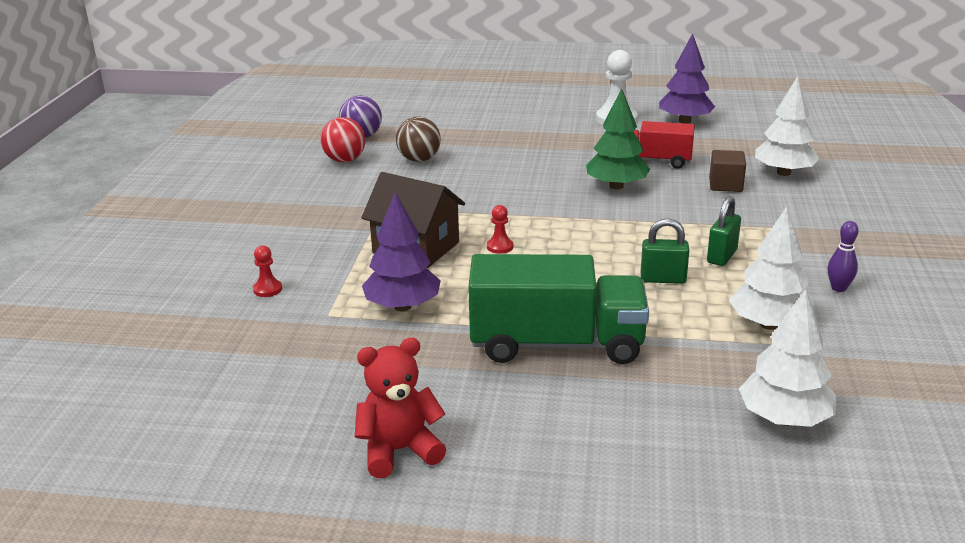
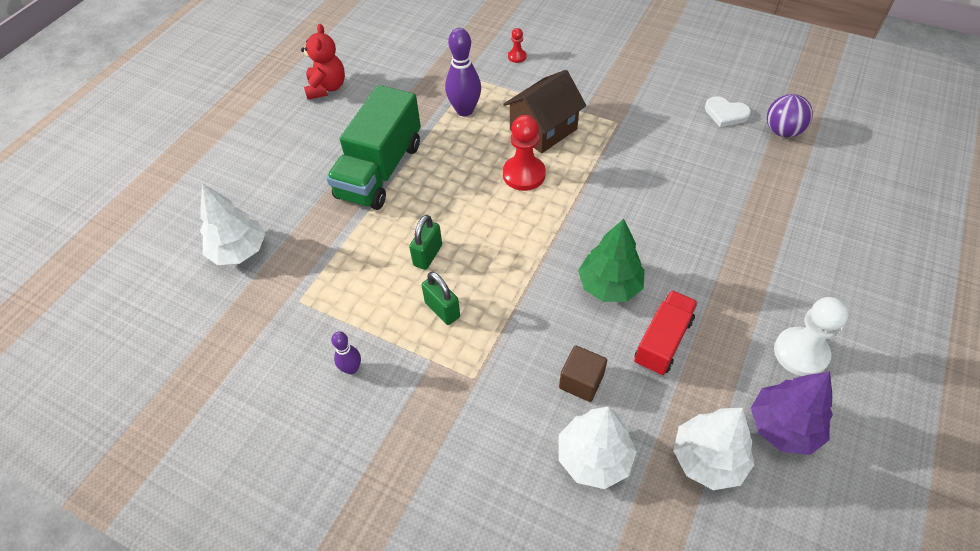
camera: 110 degrees right, 25 degrees up
(344, 160) = (725, 114): red ball -> white heart
(403, 306) = (464, 110): purple tree -> purple bowling pin
(419, 160) = (714, 160): brown ball -> none
(500, 247) = (524, 174): red pawn -> red pawn, size x1.99
(769, 325) = (333, 293): white tree -> white tree (707, 458)

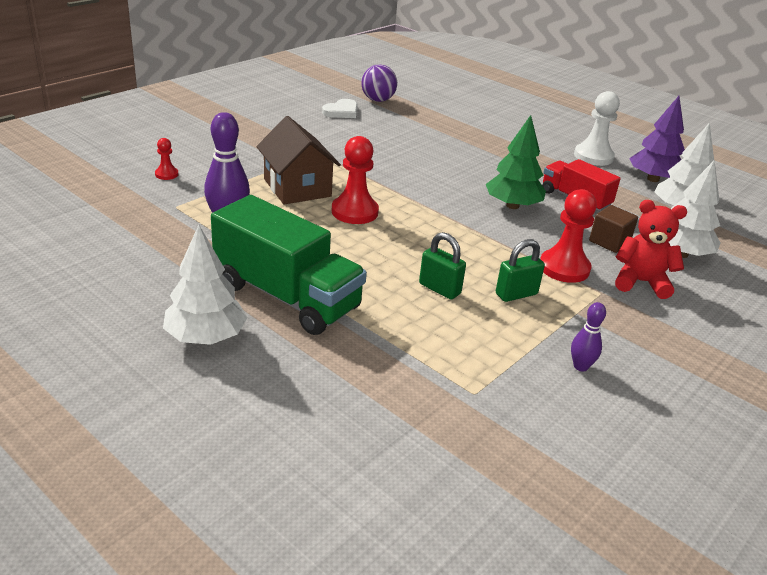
camera: 80 degrees left, 20 degrees down
(239, 251) = (366, 440): white tree -> white tree (206, 337)
(327, 88) = (81, 312): red teddy bear -> red teddy bear (641, 282)
(506, 343) = (564, 268): none -> red pawn

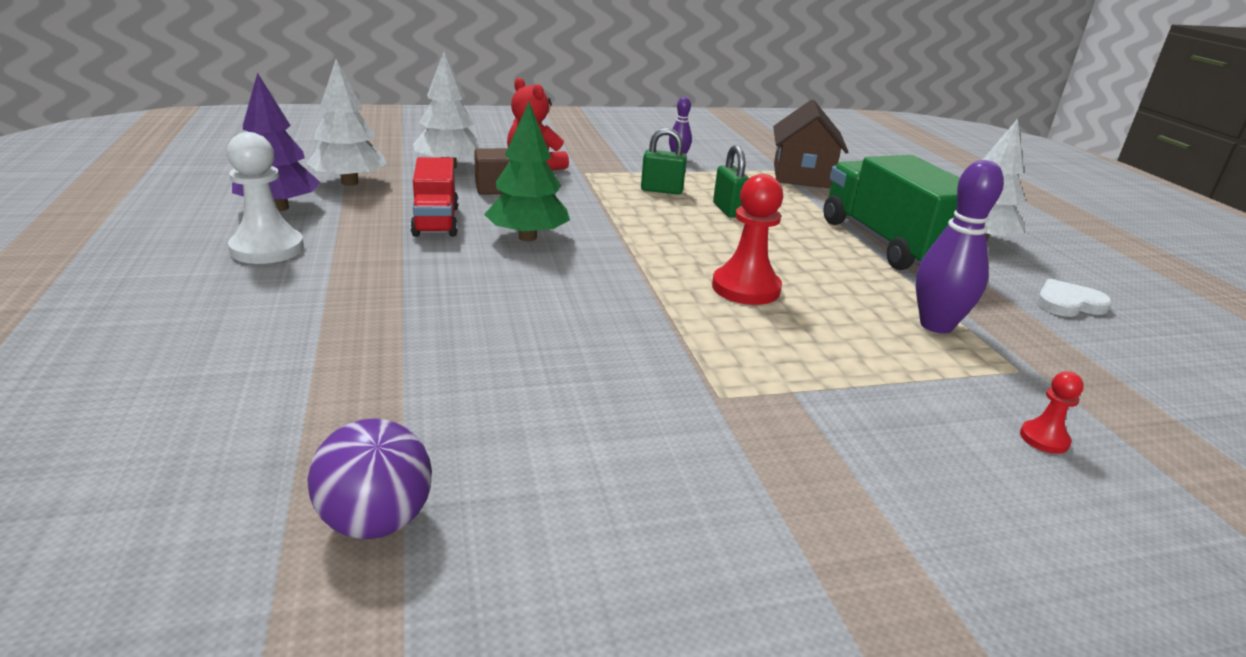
camera: 145 degrees left, 5 degrees down
(297, 188) = (805, 342): brown house -> brown house (802, 176)
(341, 111) = (535, 506): white heart -> white heart (1068, 303)
(564, 268) = (583, 189): red pawn -> none

